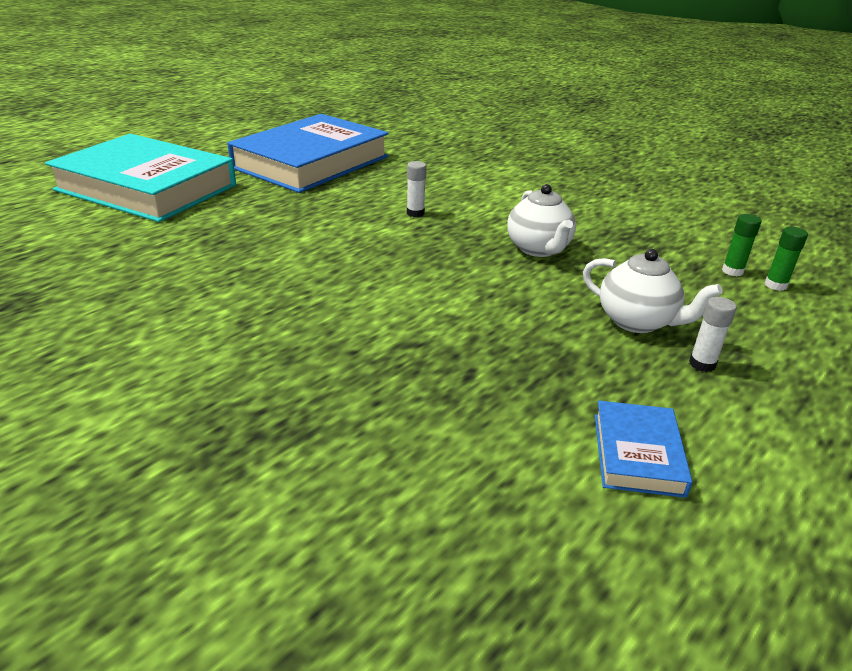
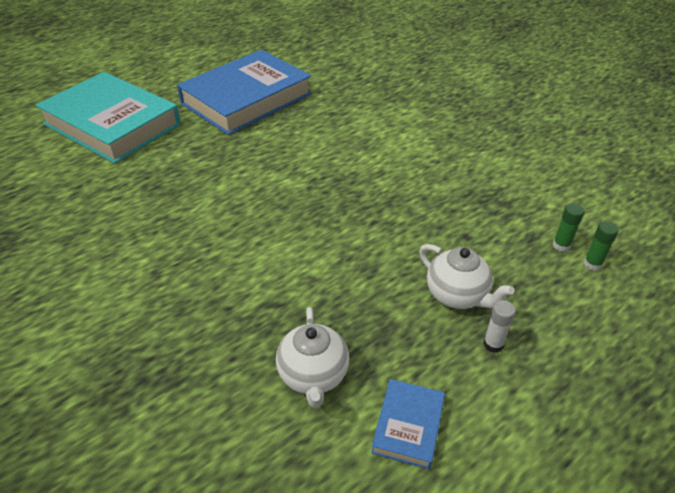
camera: 10 degrees right, 10 degrees up
(415, 213) = (315, 163): white glue stick -> none
(539, 249) = (404, 210): white teapot -> white teapot (313, 376)

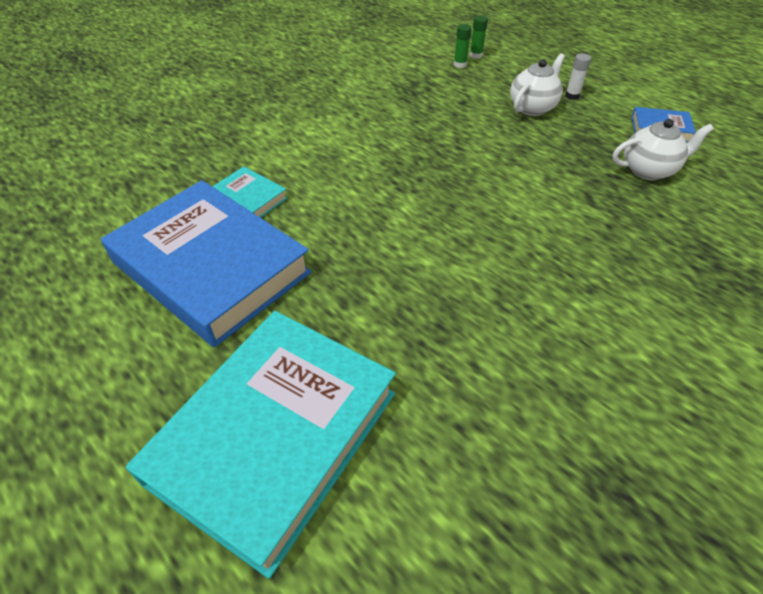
camera: 95 degrees left, 5 degrees up
(315, 109) = (250, 198): none -> turquoise book

